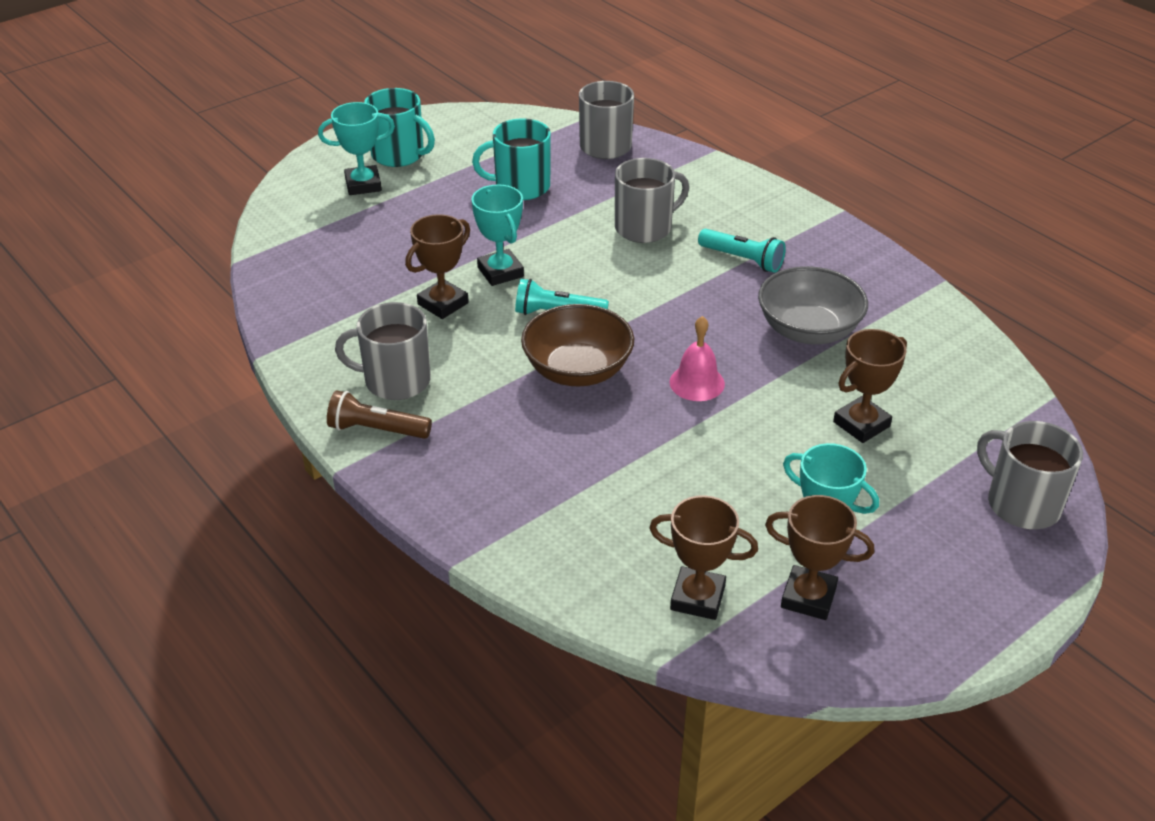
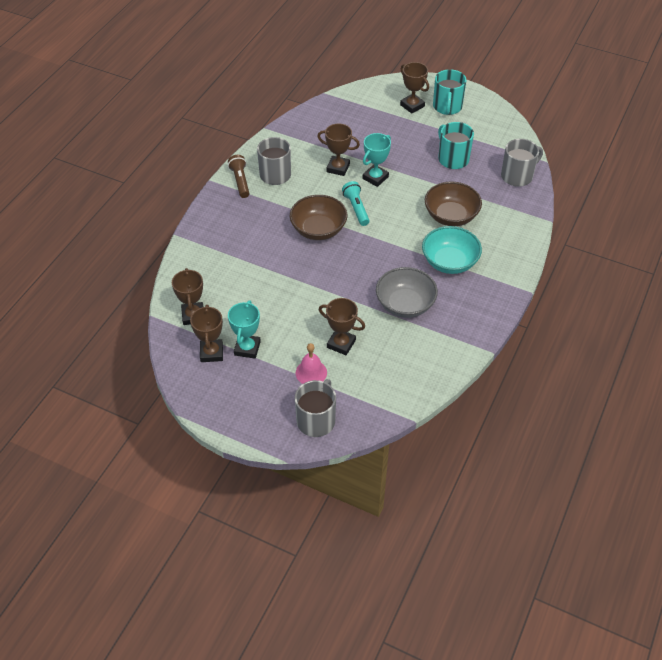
camera: 65 degrees right, 10 degrees up
(363, 185) = (412, 106): turquoise trophy -> brown trophy
(645, 227) = (451, 216): grey mug -> brown bowl
(697, 382) = (335, 274): pink bell -> pink bell (311, 372)
(742, 259) = (449, 262): turquoise flashlight -> turquoise bowl

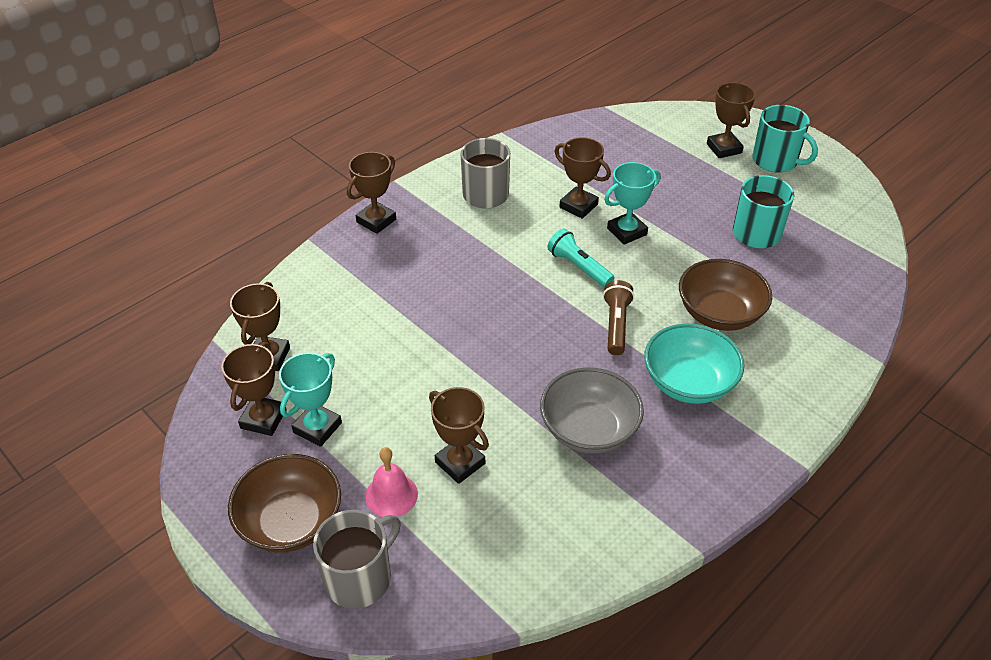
camera: 20 degrees right, 5 degrees down
(213, 210) = (376, 221): none -> brown trophy
(240, 181) = (434, 192): brown flashlight -> brown flashlight (616, 325)
(318, 229) = (509, 283): brown bowl -> brown bowl (291, 521)
(356, 208) = (579, 267): turquoise flashlight -> turquoise flashlight turned 45 degrees counterclockwise
(447, 107) = (776, 161): turquoise mug -> turquoise mug turned 75 degrees counterclockwise
(517, 176) = (850, 281): grey mug -> none

